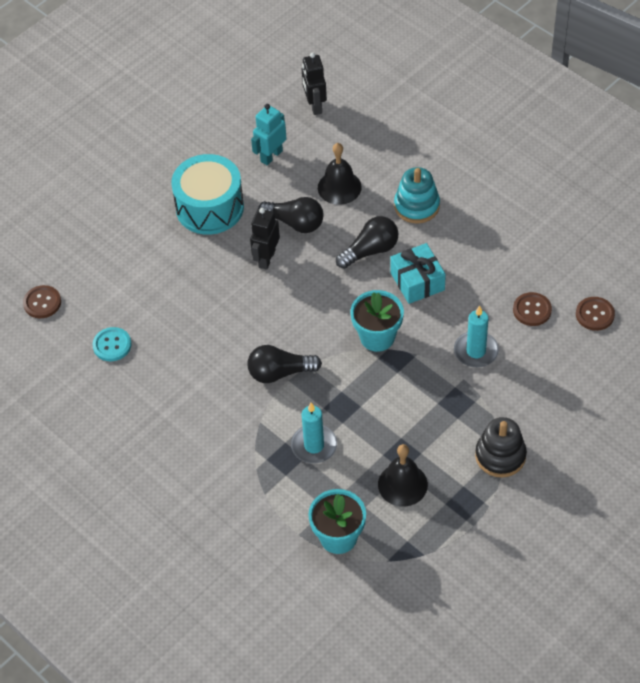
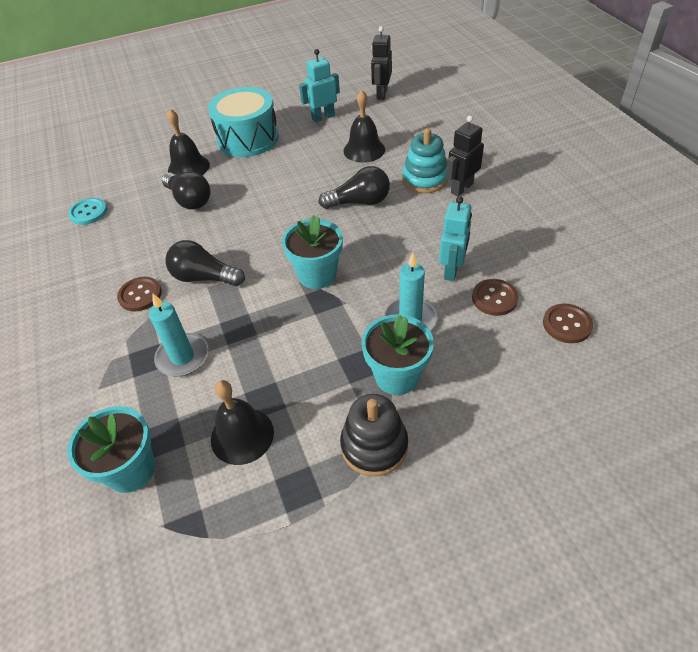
camera: 25 degrees right, 5 degrees down
(42, 303) = (68, 168): brown button -> brown button (140, 295)
(173, 262) = (188, 167): none -> black bell
(266, 258) = (264, 184): black robot -> black robot (461, 188)
(295, 223) = (308, 165): black light bulb -> black light bulb (189, 200)
(417, 281) = (388, 238): turquoise gift -> none
(487, 295) = (452, 270): none -> turquoise robot
(489, 400) = (397, 376): none -> turquoise flower pot

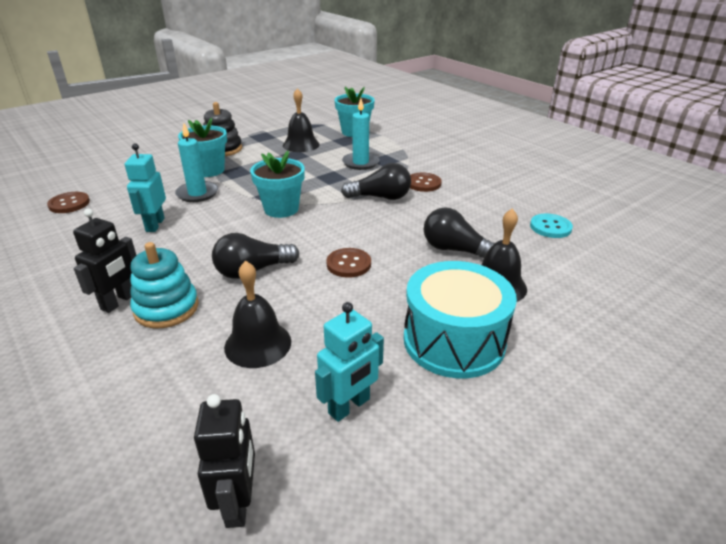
camera: 160 degrees right, 15 degrees down
(494, 298) = (122, 211): brown button -> brown button (348, 264)

